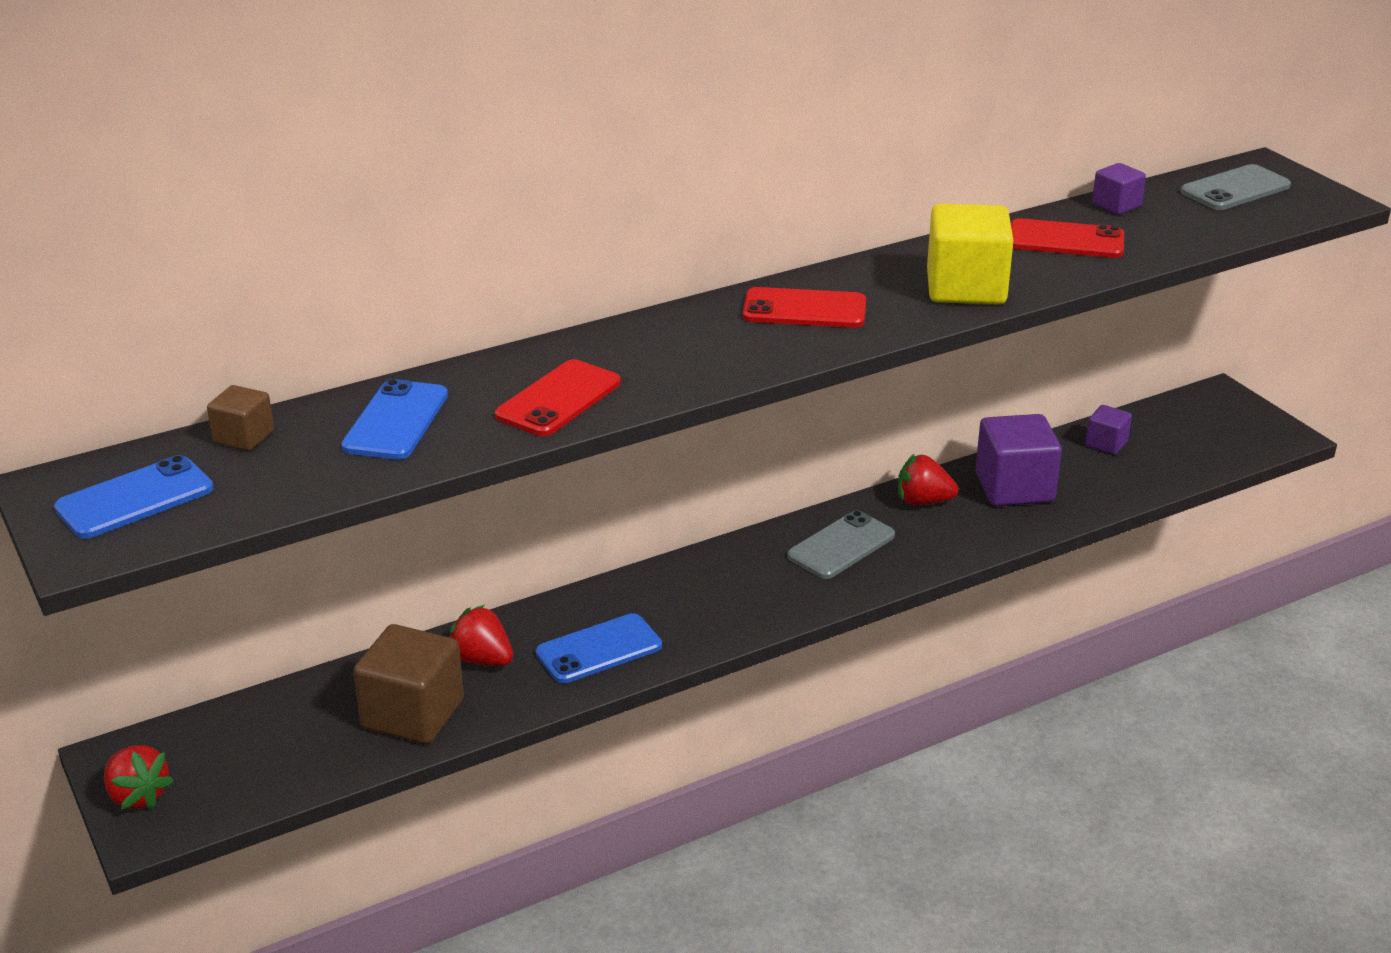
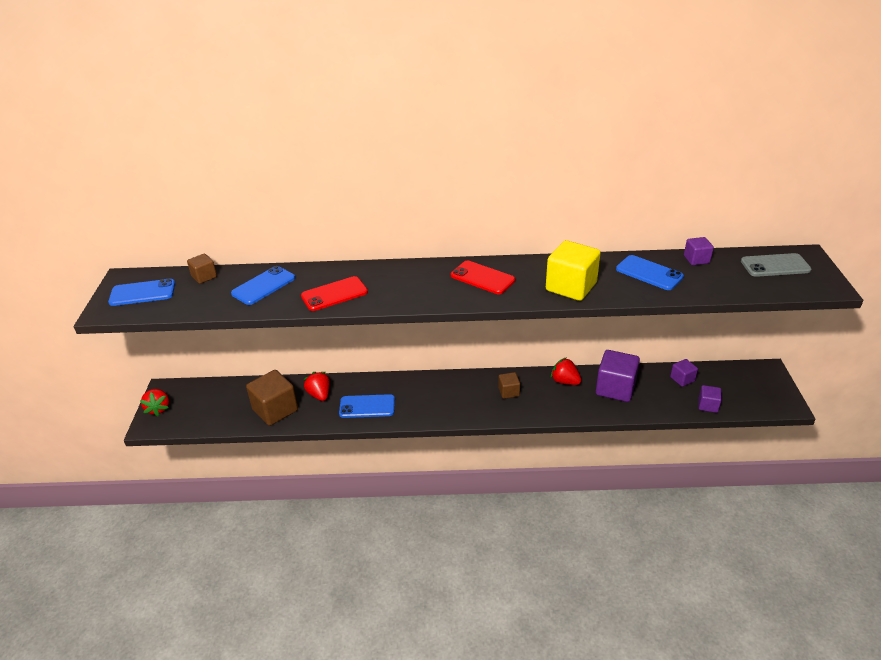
camera: 30 degrees right, 5 degrees up
(841, 546) = (508, 392): grey phone -> brown cube
(1066, 240) = (649, 273): red phone -> blue phone
(1175, 471) = (708, 405): none -> purple cube

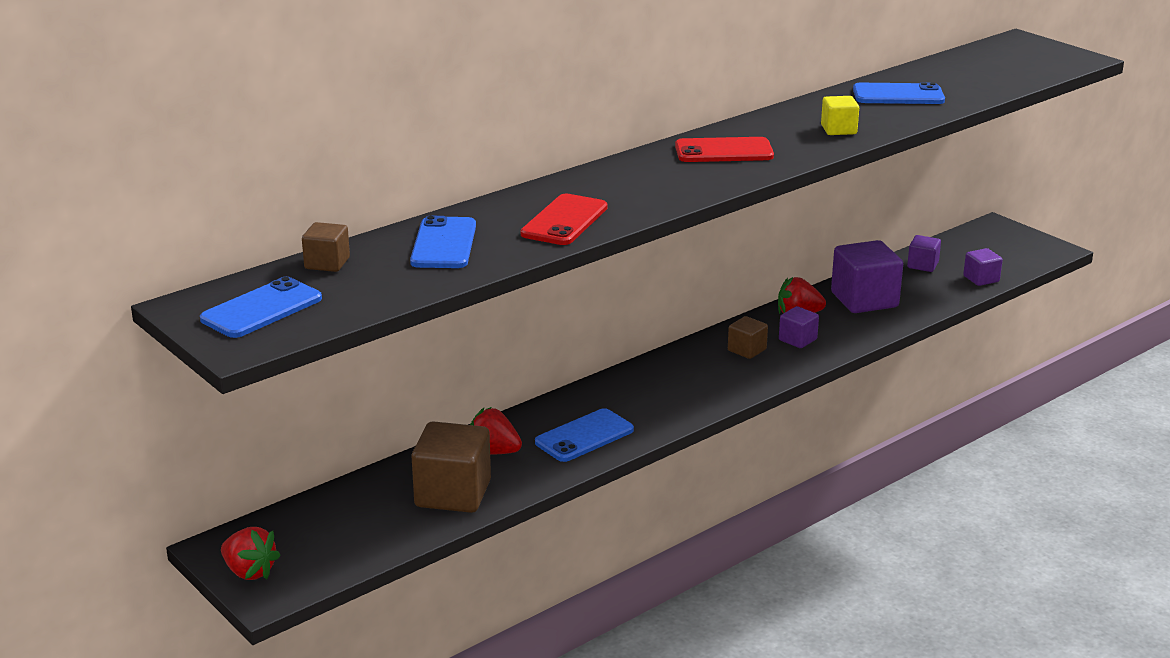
camera: 40 degrees left, 10 degrees down
(571, 287) = (838, 130): yellow cube -> yellow cube, size x0.52
(696, 259) = (924, 71): purple cube -> purple cube (797, 340)
(775, 265) = (1007, 55): grey phone -> none

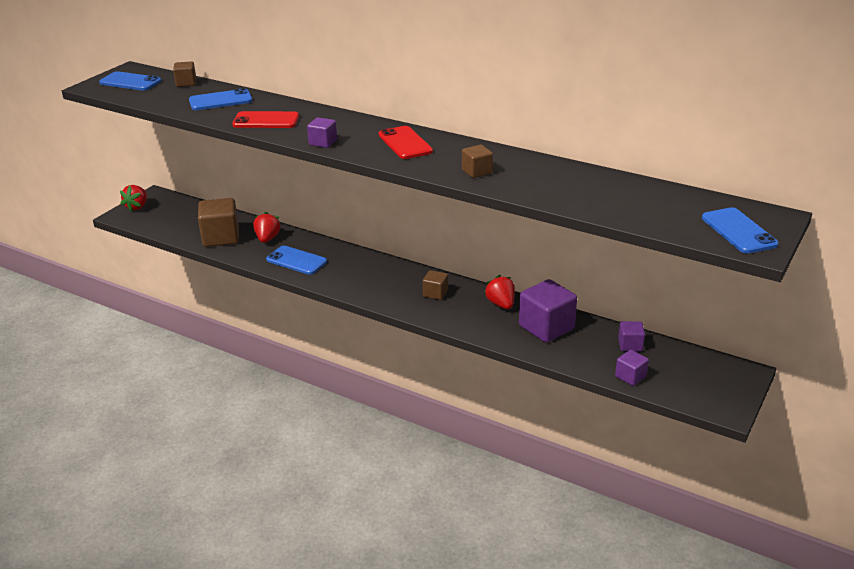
camera: 70 degrees right, 5 degrees up
(797, 340) = (463, 310): purple cube -> purple cube (323, 142)
(838, 130) = (477, 172): yellow cube -> brown cube
(898, 95) = (571, 183): blue phone -> blue phone (738, 231)

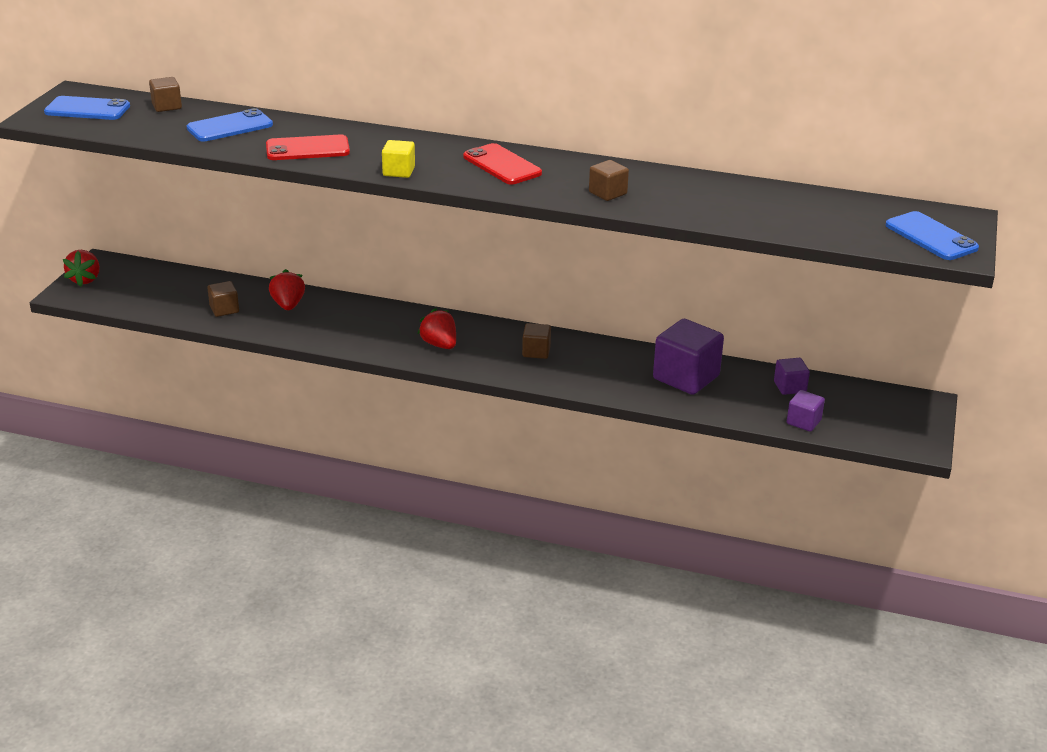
camera: 15 degrees left, 0 degrees up
(221, 237) = (224, 309): brown cube -> brown cube, size x0.52
(296, 261) = (341, 329): blue phone -> none
(323, 142) = (399, 171): purple cube -> yellow cube
(501, 304) = (621, 356): red strawberry -> red strawberry (439, 344)

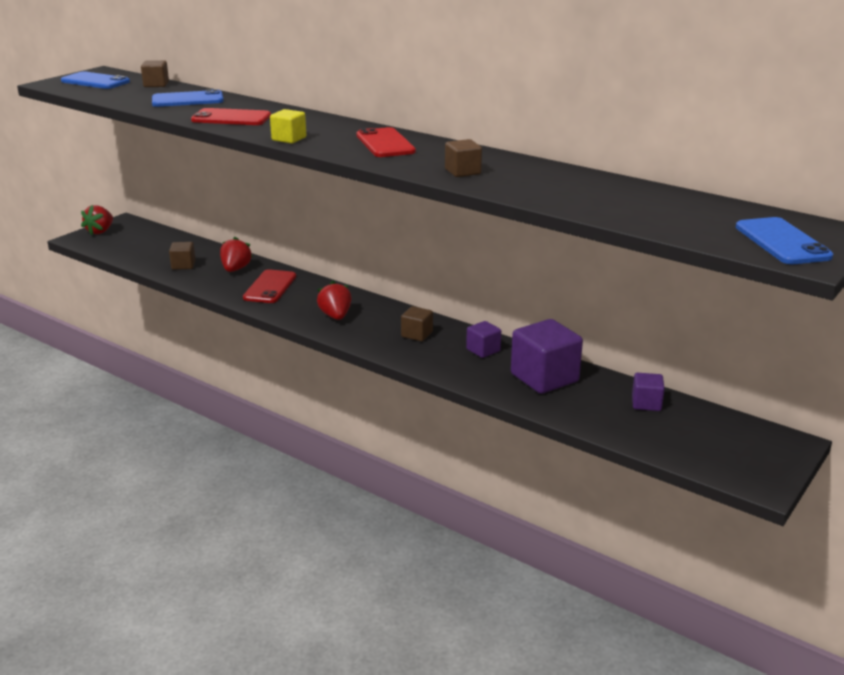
camera: 20 degrees right, 5 degrees down
(343, 321) = (270, 287): none -> red phone
(803, 422) = (641, 438): purple cube -> purple cube (483, 350)

